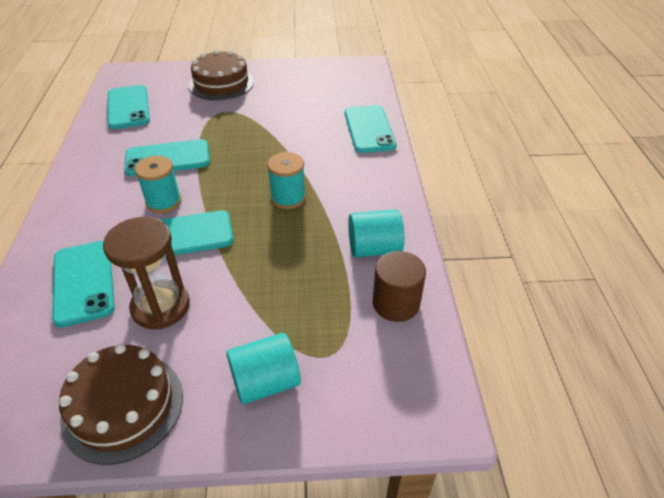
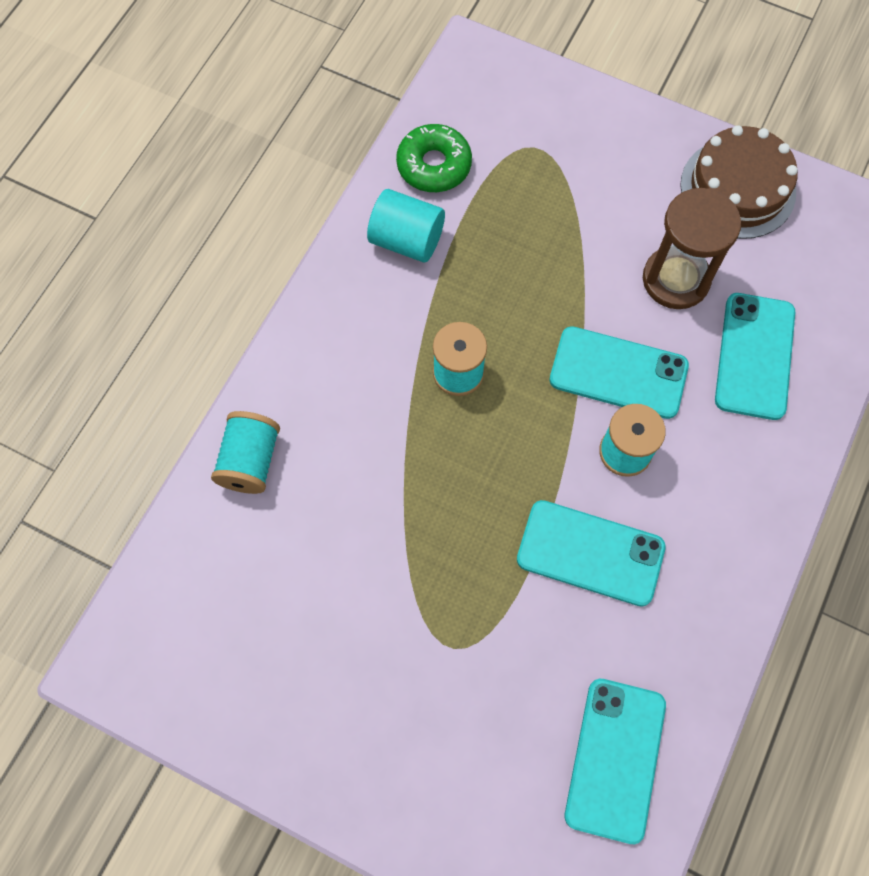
camera: 150 degrees left, 25 degrees up
(221, 83) = (413, 756): brown cake -> none
(265, 382) = (603, 150): turquoise cylinder -> none
(369, 129) = (250, 461): turquoise phone -> turquoise spool
(396, 303) = (434, 165): brown cylinder -> green donut

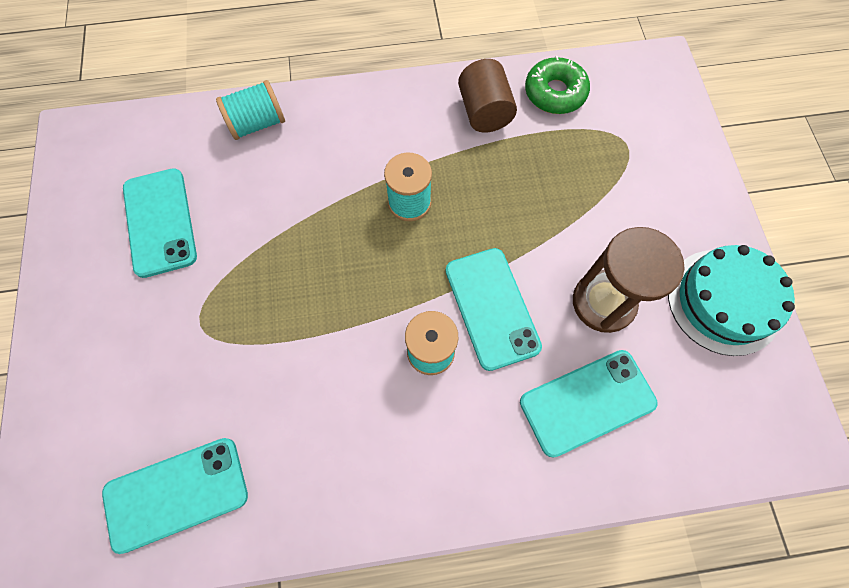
camera: 55 degrees right, 0 degrees up
(406, 240) = (484, 112): turquoise cylinder -> brown cylinder
(590, 553) = (331, 375): turquoise phone -> turquoise phone (160, 222)
(737, 188) = (723, 301): brown cake -> turquoise cake

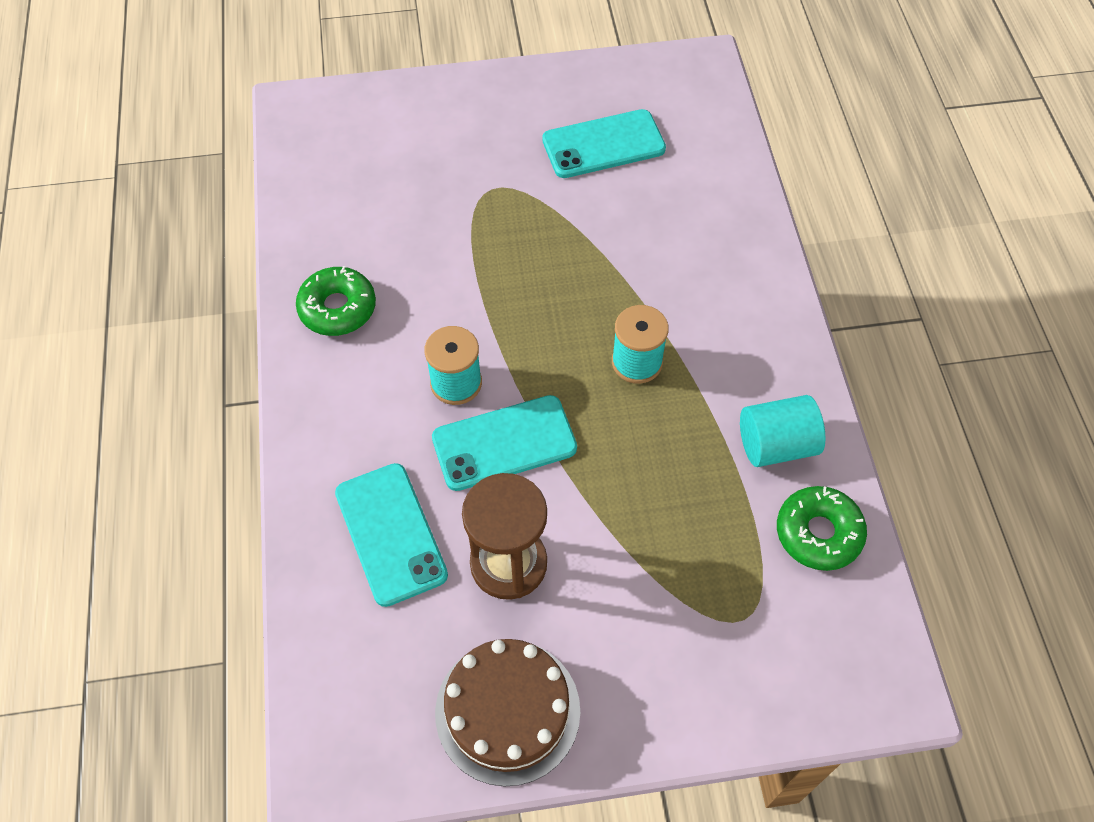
camera: 90 degrees right, 10 degrees down
(176, 493) = (337, 189): turquoise phone -> none
(257, 123) = (733, 212): turquoise spool -> none
(340, 476) = (338, 308): none -> green donut
(484, 112) = (776, 445): brown cylinder -> turquoise cylinder
(723, 301) = (507, 711): turquoise cake -> brown cake

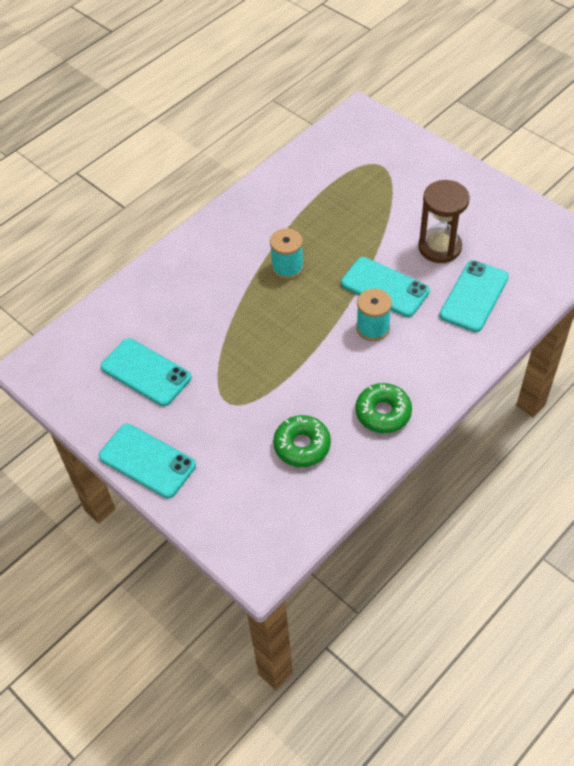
camera: 125 degrees left, 5 degrees down
(491, 91) = (147, 461): none -> turquoise phone
(507, 711) = (498, 208): brown cake -> none
(776, 445) = (283, 196): turquoise cylinder -> none
(818, 533) = (314, 162): green donut -> green donut (302, 445)

